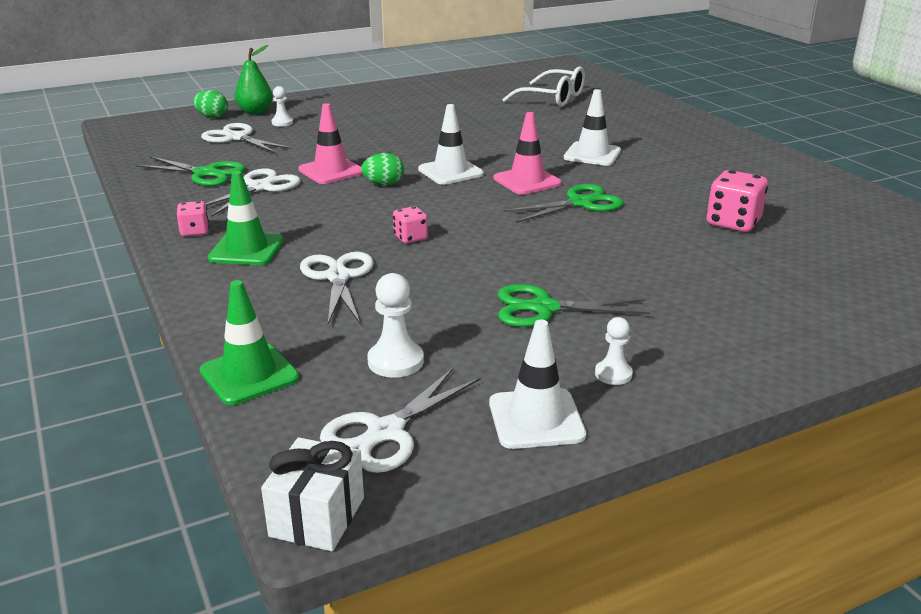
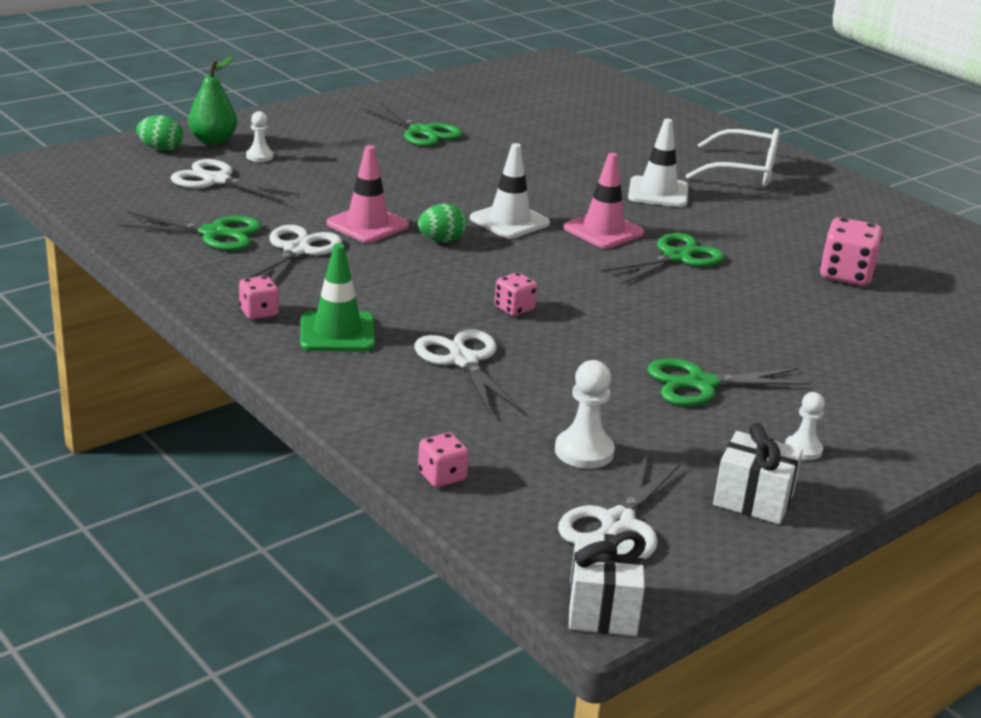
camera: 15 degrees left, 0 degrees up
(249, 375) = (442, 476): green traffic cone -> pink dice
(421, 109) = (422, 132): none -> green scissors
(536, 419) = (753, 499): white traffic cone -> white gift
(553, 98) = (573, 114): white glasses -> white glasses (744, 171)

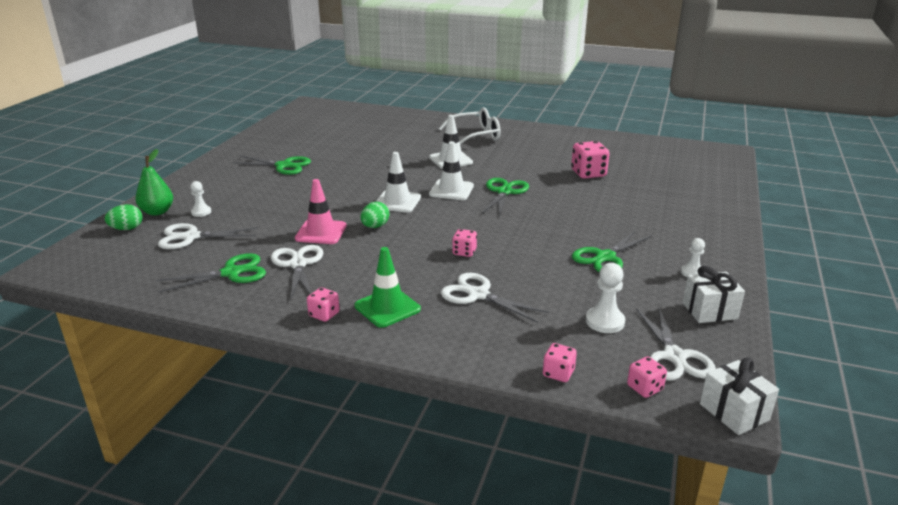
camera: 30 degrees left, 0 degrees up
(526, 535) = (644, 388): none -> pink dice
(603, 231) = (451, 190): pink traffic cone -> white traffic cone

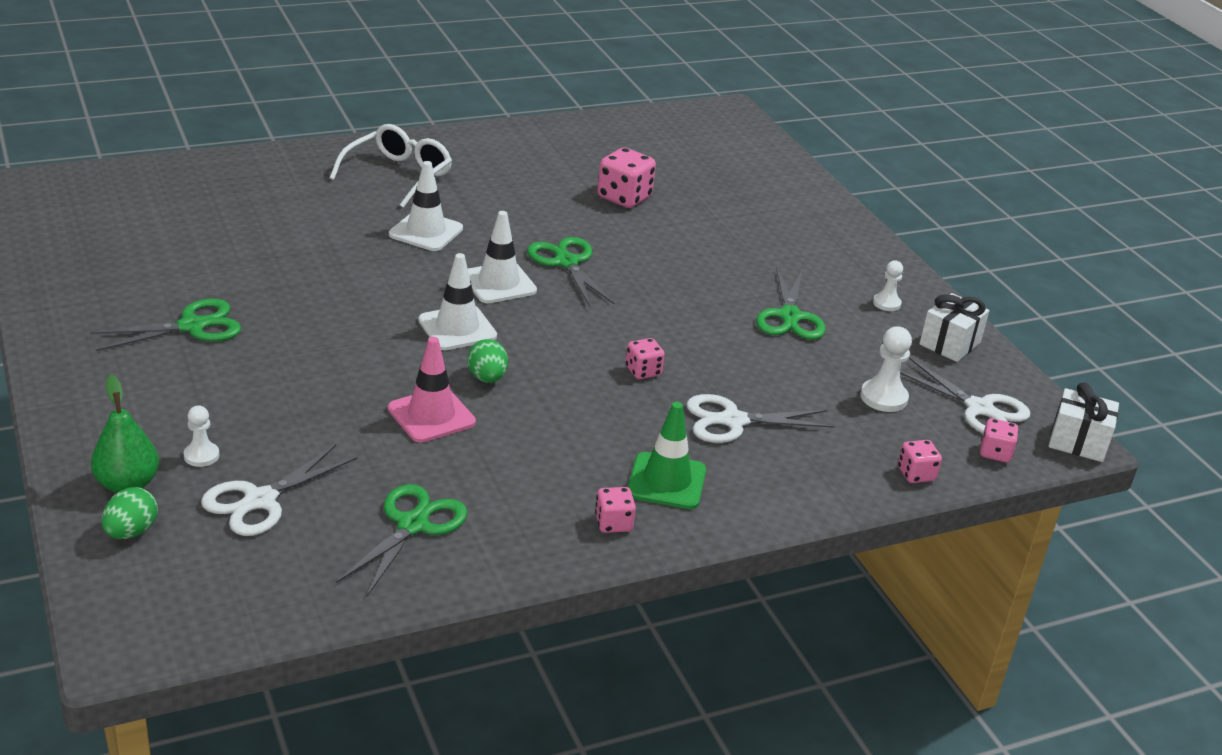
camera: 45 degrees left, 5 degrees up
(298, 264) = (477, 474): white scissors -> none

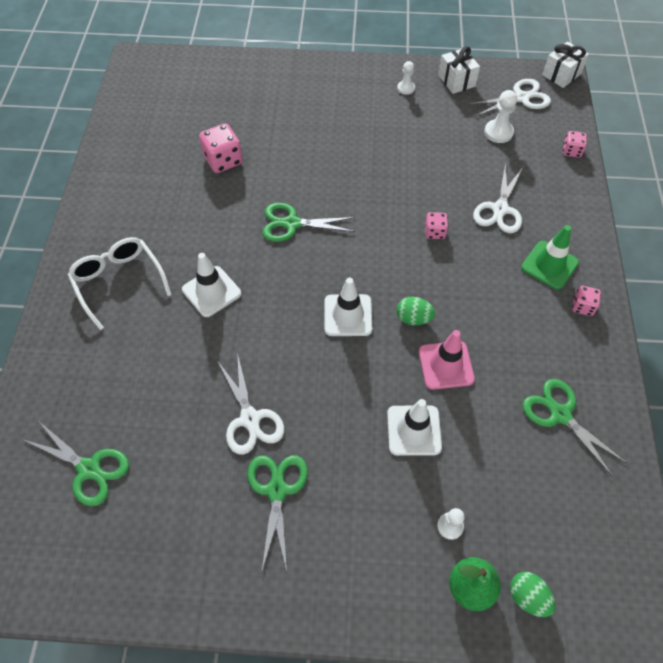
camera: 60 degrees left, 25 degrees up
(260, 500) = (512, 500): white scissors -> white scissors (250, 419)
(499, 283) = (301, 271): white traffic cone -> white traffic cone (414, 430)
(790, 317) = (402, 137): green scissors -> green scissors (89, 469)
(995, 453) = (562, 111): pink dice -> none

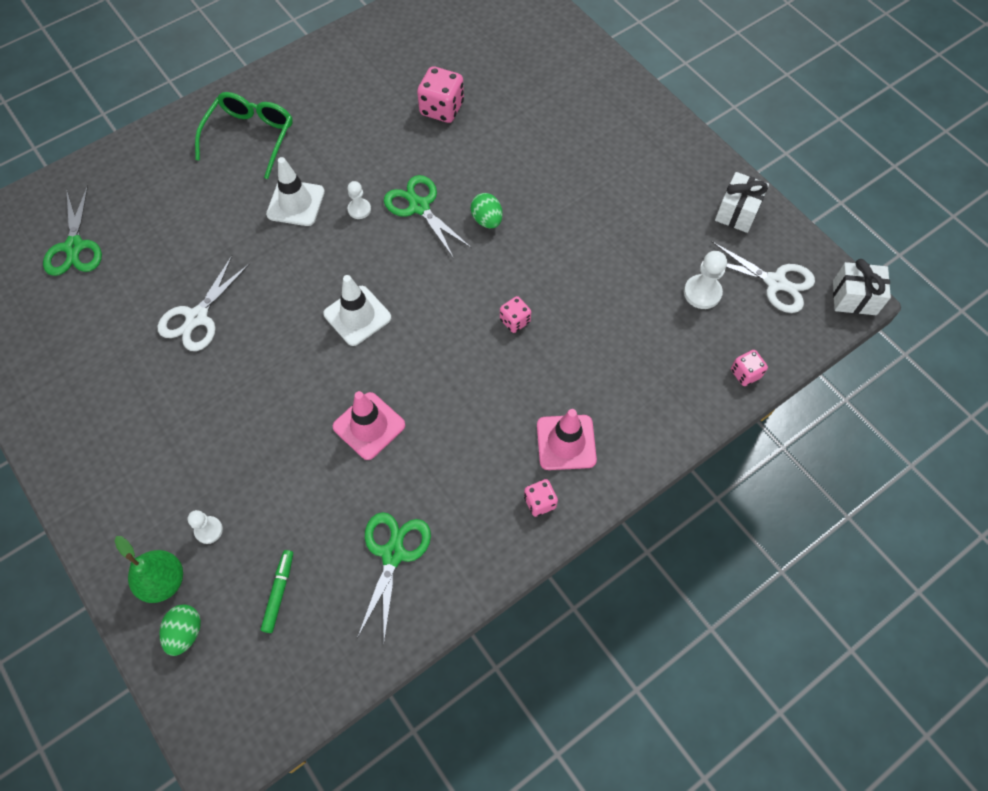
camera: 50 degrees right, 5 degrees up
(118, 282) = (251, 137): white glasses -> green glasses
(277, 490) = (148, 381): green scissors -> none
(406, 88) = (679, 178): white pawn -> white pawn (359, 209)
(413, 318) = (398, 368): green egg -> green egg (487, 220)
(414, 430) = (280, 443): white traffic cone -> none
(500, 209) = (597, 357): white scissors -> none
(539, 508) = (279, 592): none -> green marker
(549, 265) = (566, 442): green traffic cone -> pink traffic cone

